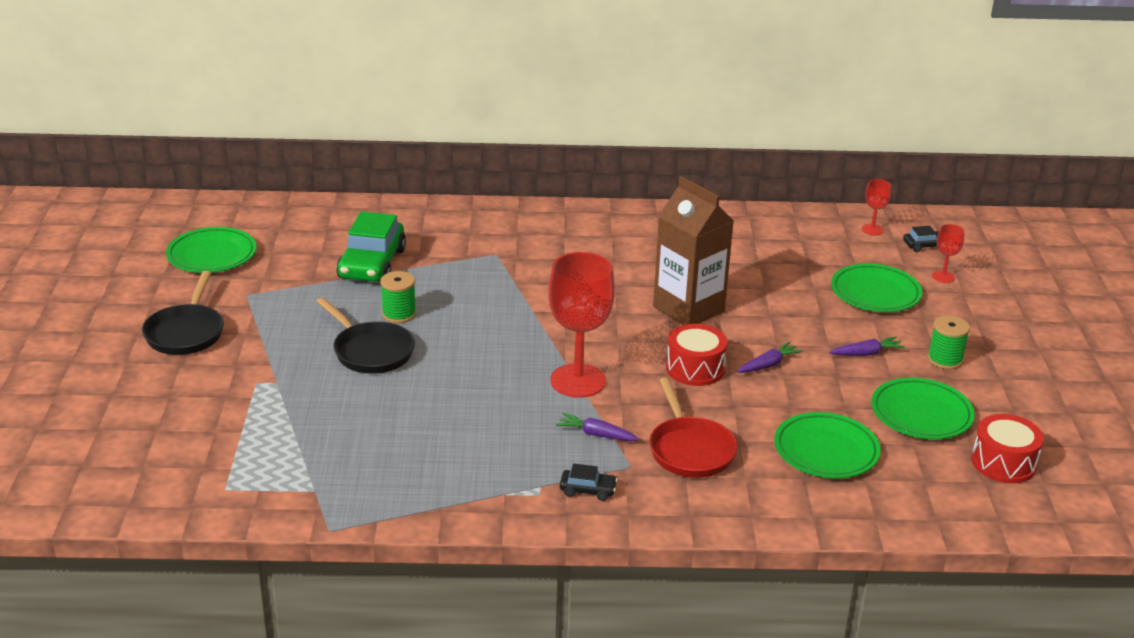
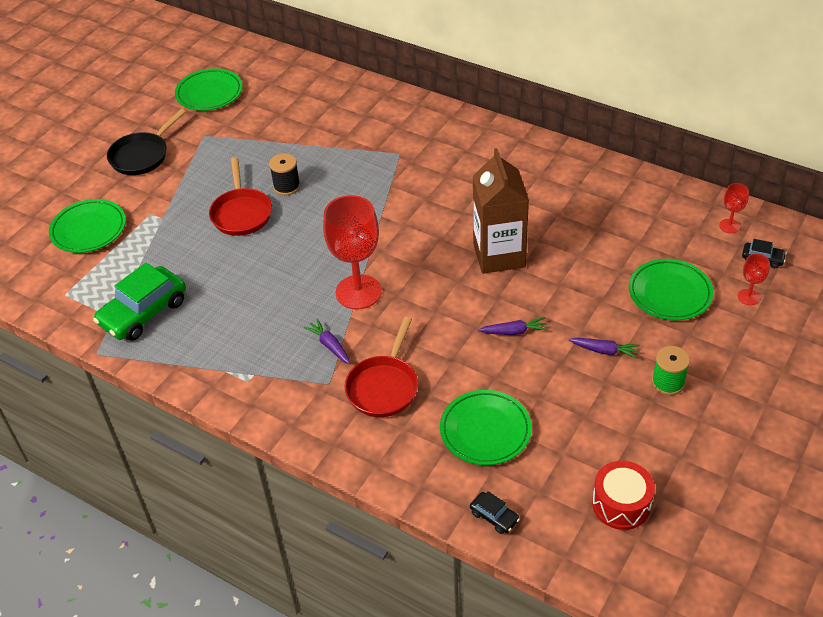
camera: 35 degrees right, 15 degrees up
(370, 351) = (241, 213): black pan -> red pan
(372, 264) = (306, 134): green car -> green car (144, 312)
(399, 314) = (287, 186): green spool -> black spool
(588, 490) = (282, 392): black car -> black car (494, 516)
(695, 368) = (454, 313): red drum -> none
(921, 414) = (596, 428): green plate -> green plate (89, 229)

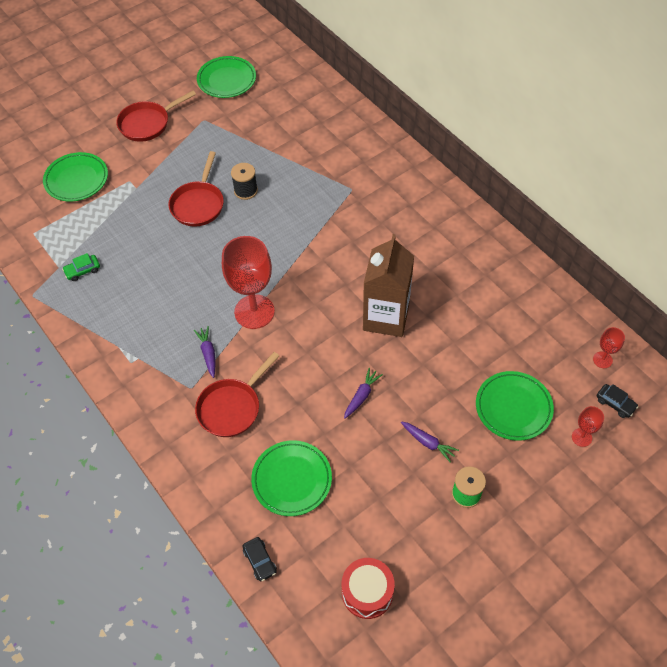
camera: 20 degrees right, 10 degrees up
(142, 155) = (147, 123): black pan -> red pan
(144, 312) = (83, 270): green car -> green car, size x0.46
(514, 331) = (361, 396): purple carrot -> purple carrot turned 75 degrees counterclockwise

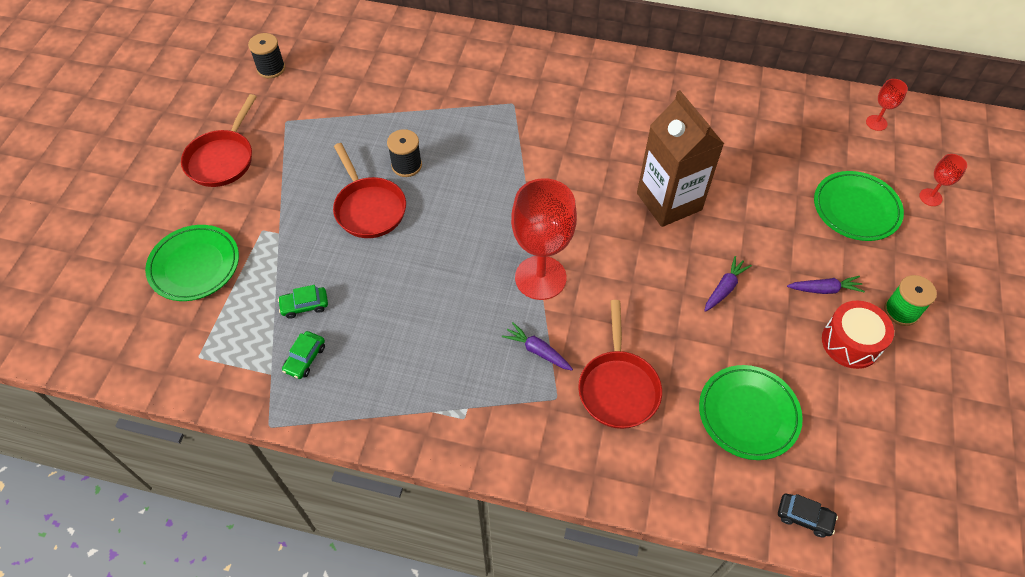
camera: 40 degrees left, 0 degrees up
(110, 240) = (304, 305): none -> green car
(227, 80) = (271, 68): green plate -> black spool
(361, 396) = (724, 288): purple carrot -> purple carrot turned 45 degrees clockwise
(367, 592) = (922, 466): red drum -> red drum (851, 342)
(615, 403) = (923, 152): black car -> none

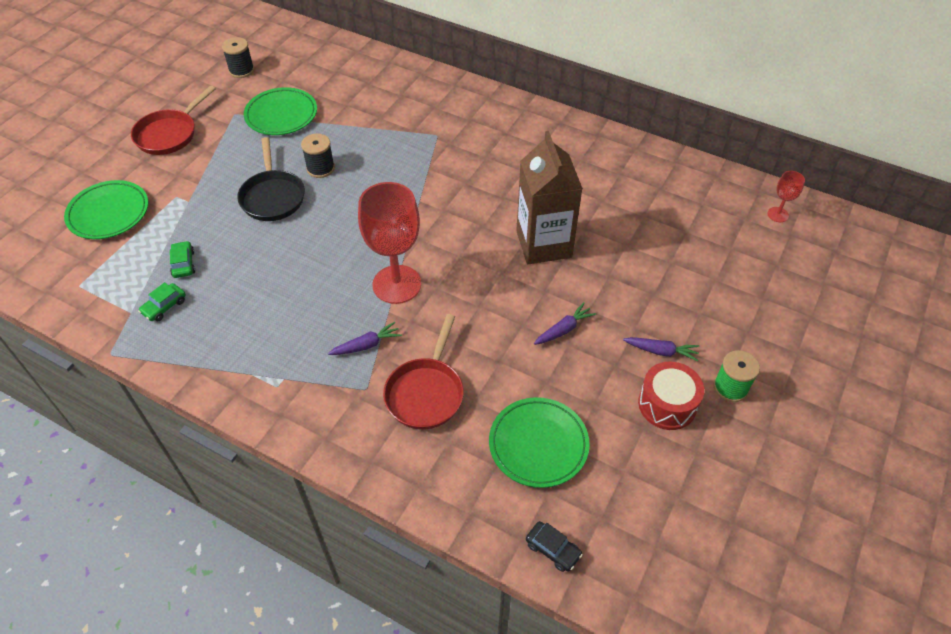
camera: 15 degrees right, 5 degrees down
(304, 305) = (183, 264): green car -> green car turned 75 degrees clockwise
(369, 208) = (272, 197): red pan -> black pan
(537, 351) = (366, 345): purple carrot -> purple carrot turned 105 degrees clockwise
(856, 209) = (723, 287): green plate -> green plate (281, 115)
(930, 197) = (805, 291): red goblet -> none

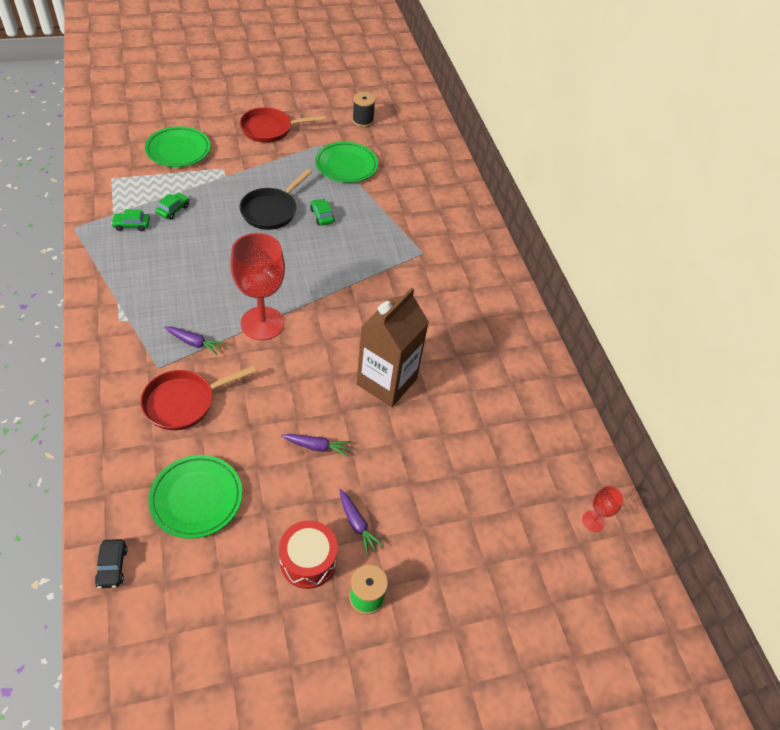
camera: 40 degrees right, 0 degrees up
(320, 168) = (322, 216): black spool -> green car

